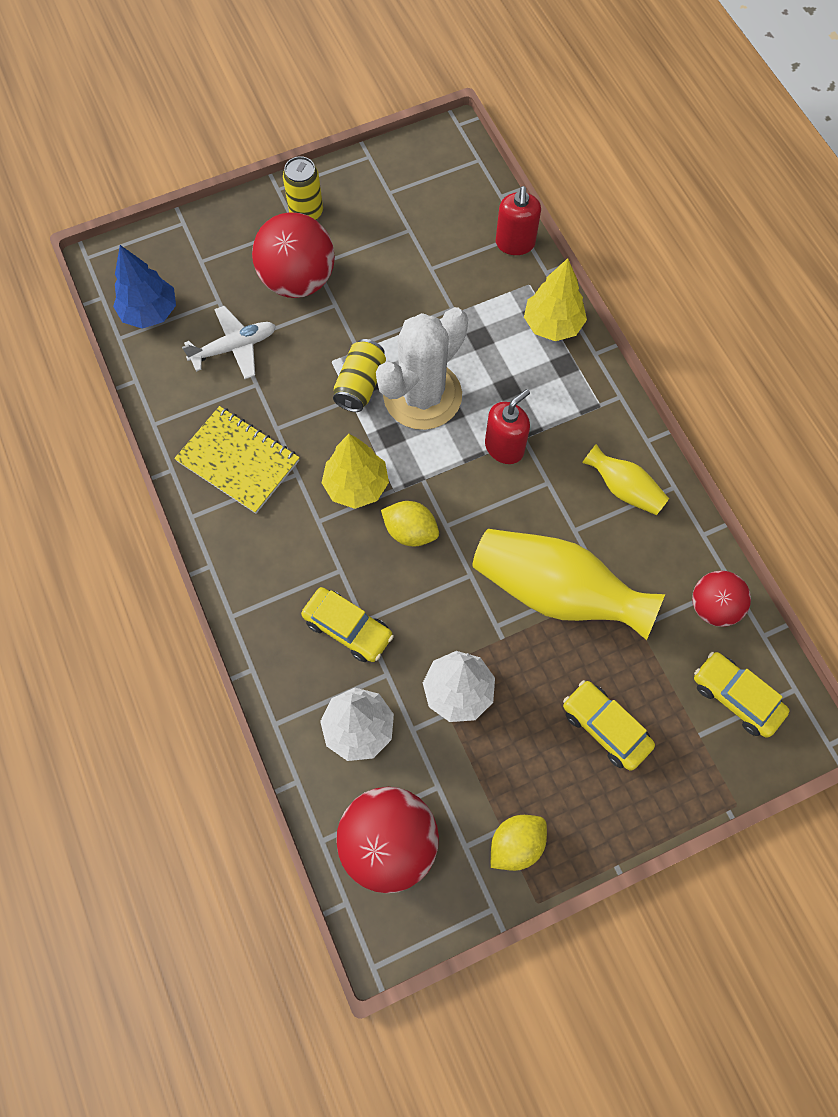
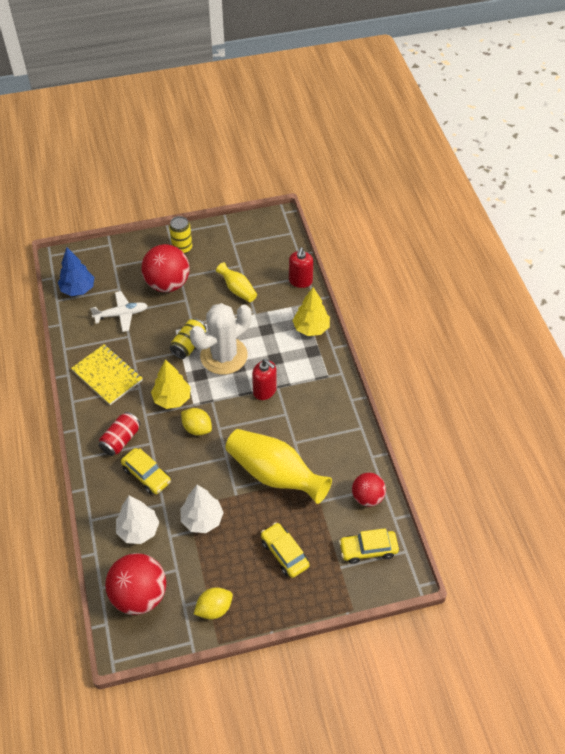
camera: 10 degrees right, 15 degrees down
(289, 573) = (121, 440): none -> red can
(504, 447) = (265, 391): red soap dispenser -> red soap dispenser turned 75 degrees clockwise
(624, 489) = (330, 424): yellow vase -> yellow vase (237, 290)
(736, 697) = (368, 550): yellow car -> yellow car turned 60 degrees counterclockwise

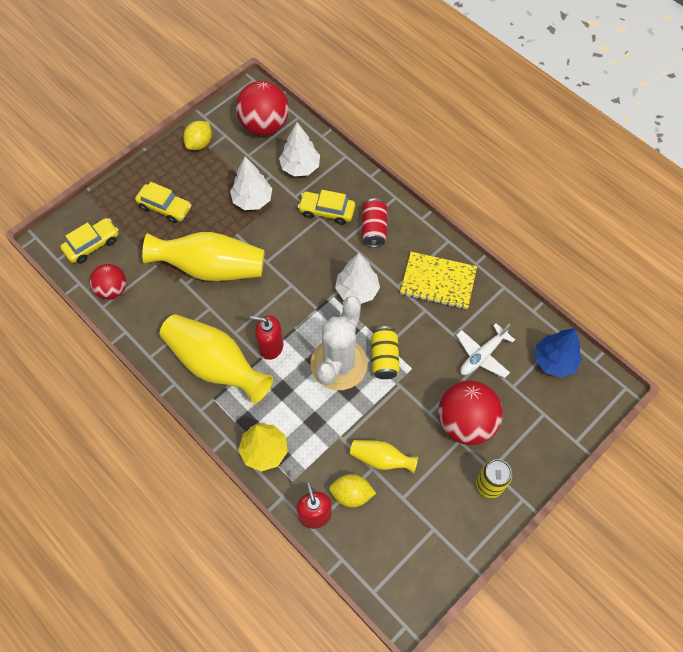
camera: 150 degrees right, 10 degrees up
(172, 399) = (357, 290): yellow tree -> white tree
(197, 428) = (312, 274): yellow lemon -> yellow lemon (351, 494)
(313, 397) = (216, 365): none -> yellow vase

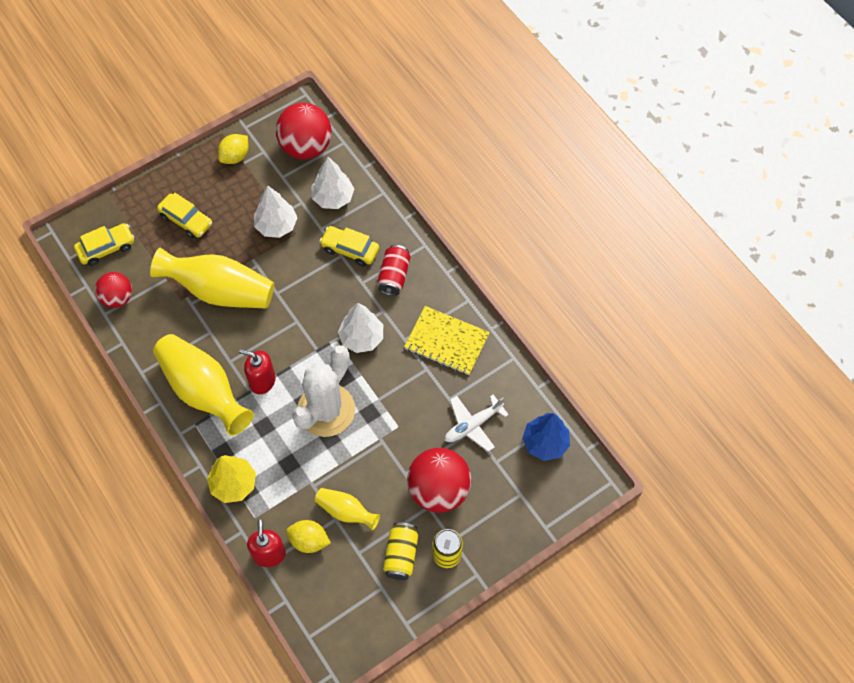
camera: 10 degrees right, 0 degrees up
(384, 358) = (373, 411): yellow can -> yellow can (401, 555)

